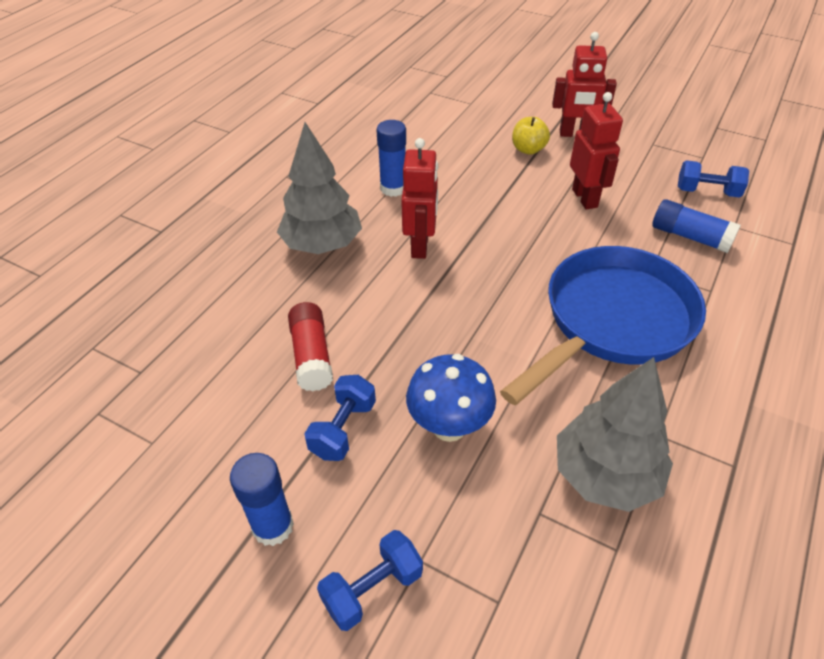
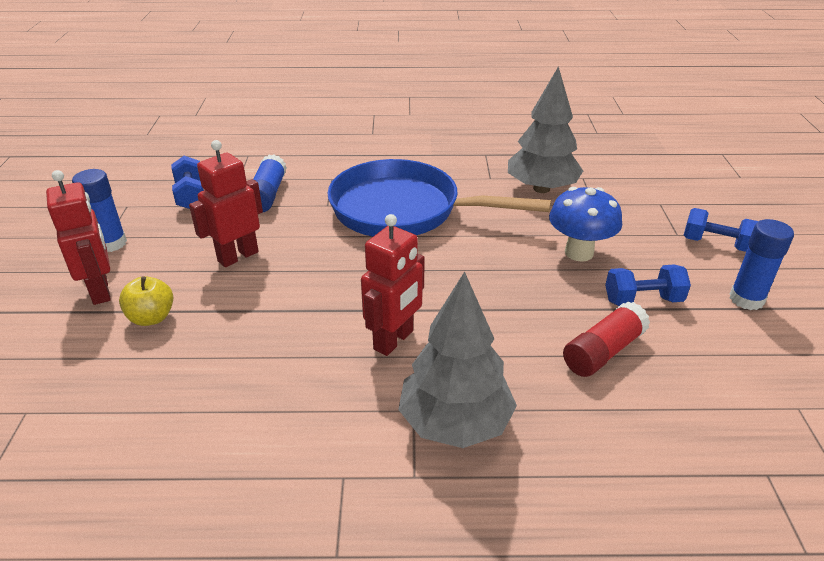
camera: 120 degrees left, 10 degrees down
(393, 188) = (299, 407): blue glue stick -> blue glue stick (111, 243)
(420, 246) = (394, 340): red robot -> red robot turned 150 degrees clockwise

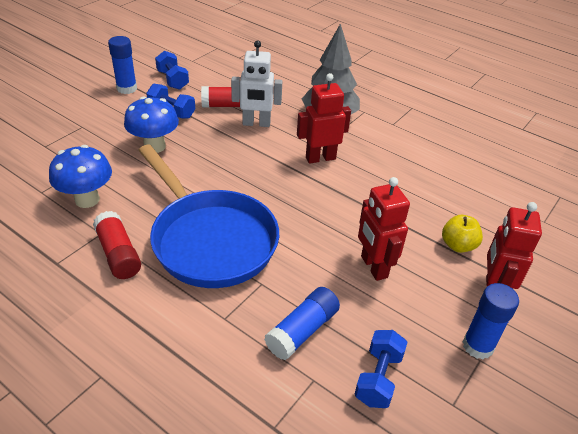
camera: 145 degrees left, 5 degrees up
(238, 256) = (373, 267): red robot -> red robot turned 75 degrees clockwise
(455, 174) = (118, 254): none -> red glue stick
(530, 344) = (256, 123): none -> white robot
(541, 189) = (87, 200): grey tree -> blue mushroom
(716, 244) = (77, 111): blue dumbbell -> blue dumbbell (172, 80)

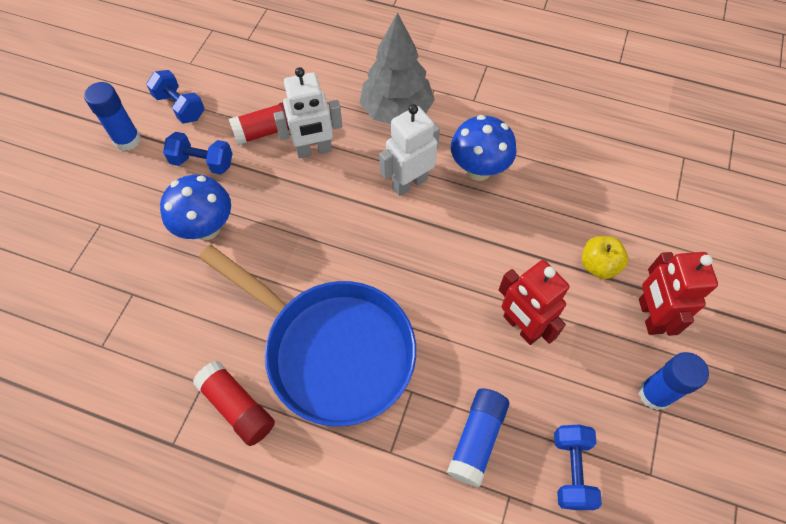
camera: 15 degrees left, 20 degrees up
(87, 200) = (163, 339): blue mushroom -> blue mushroom (478, 170)
(320, 158) = (409, 183): red robot -> white robot

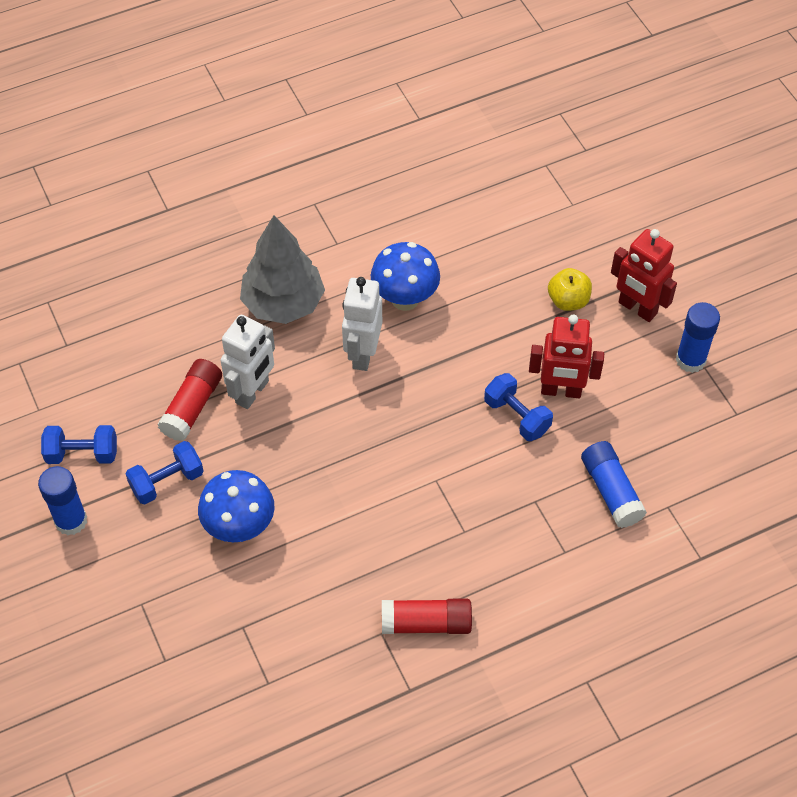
camera: 45 degrees left, 5 degrees down
(332, 350) = (448, 524): blue pan -> none
(571, 470) = (688, 455): blue dumbbell -> blue dumbbell (517, 416)

